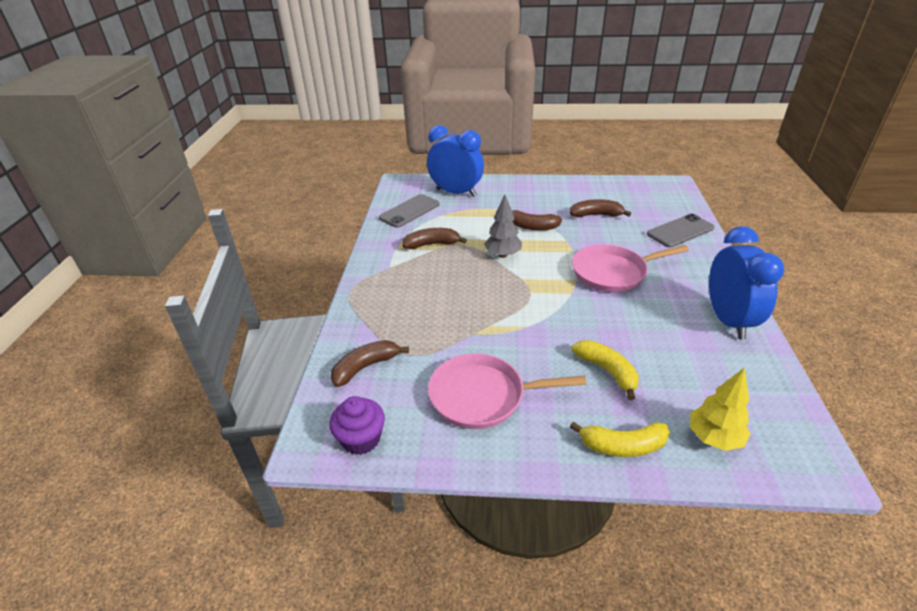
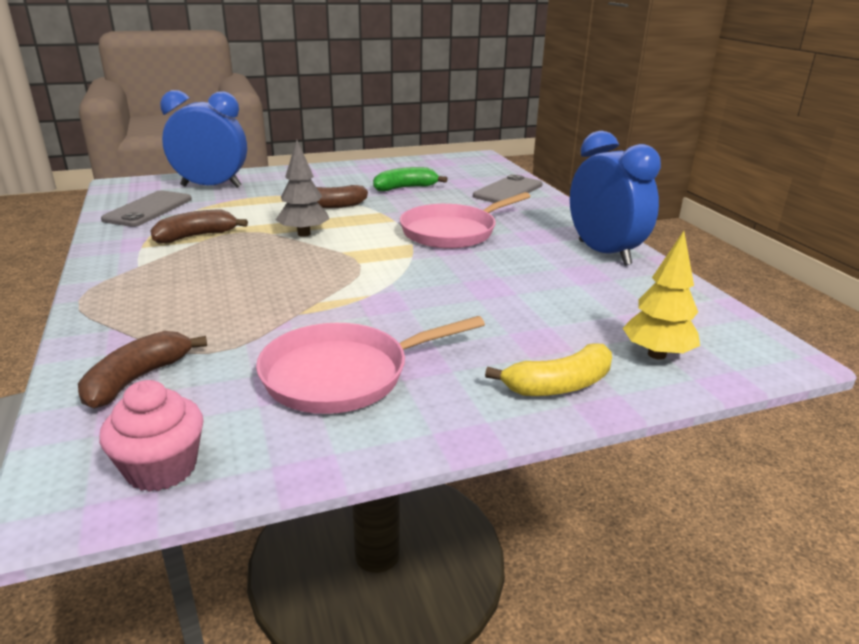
camera: 25 degrees left, 10 degrees down
(361, 439) = (161, 468): purple cupcake -> pink cupcake
(596, 215) = (405, 188): brown banana -> green banana
(607, 371) = (497, 318): yellow banana -> none

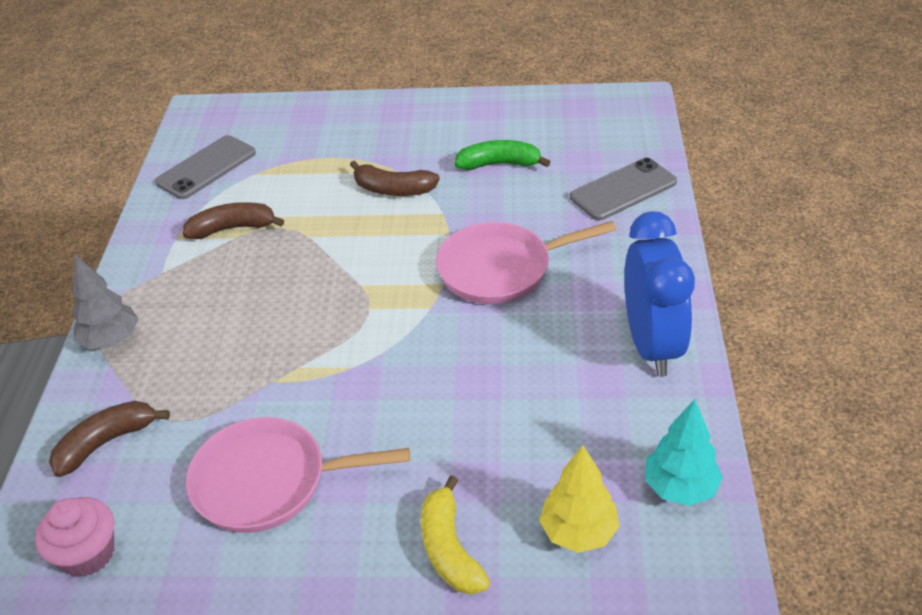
camera: 25 degrees right, 15 degrees up
(211, 186) = (285, 129): blue clock -> none
(304, 234) = (339, 243): grey tree -> grey tree (111, 340)
(559, 385) = (450, 549): yellow banana -> yellow banana turned 75 degrees clockwise
(705, 317) = (680, 488): none -> turquoise tree

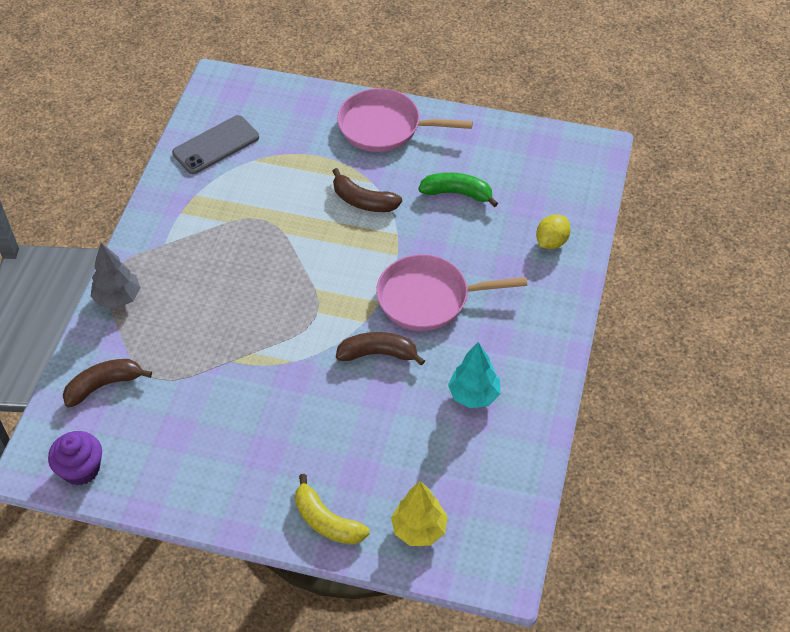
camera: 10 degrees right, 10 degrees up
(88, 554) = (81, 469): pink cupcake -> purple cupcake
(233, 228) = (226, 212): brown banana -> brown banana (378, 354)
(268, 481) = (213, 442): pink pan -> pink pan (384, 127)
(450, 549) = (327, 521): yellow banana -> yellow banana turned 45 degrees counterclockwise
(623, 190) = (551, 242): grey phone -> yellow lemon
(652, 345) = (523, 392): blue clock -> none
(680, 488) = (502, 512): turquoise tree -> turquoise tree (474, 395)

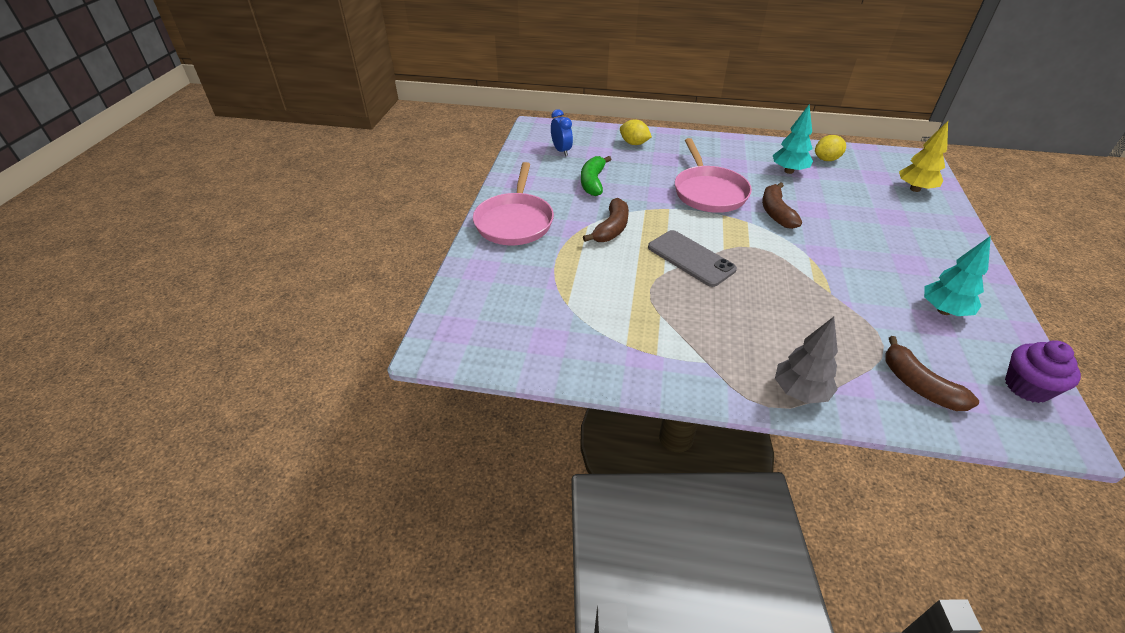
camera: 95 degrees left, 10 degrees down
(188, 449) = (943, 310): none -> turquoise tree
(216, 145) = (546, 336): grey phone -> grey phone (691, 258)
(327, 521) = (944, 228): yellow banana -> none
(503, 450) = (826, 159): none -> yellow lemon
(533, 169) = (561, 151): none -> blue clock

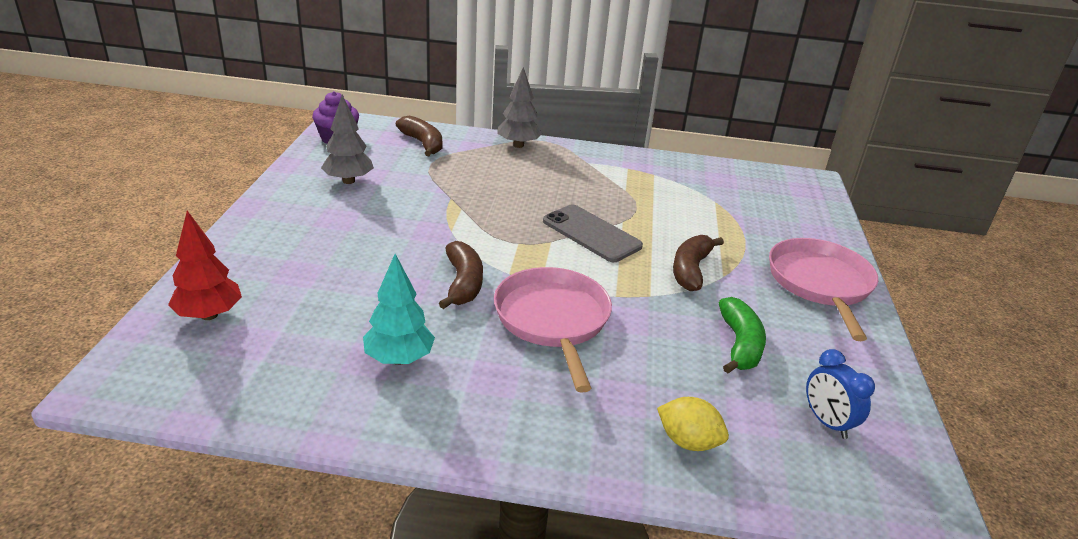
camera: 175 degrees right, 10 degrees down
(826, 159) = (306, 385): yellow lemon -> none
(915, 189) = (209, 315): yellow tree -> red tree
(943, 310) = (348, 181): turquoise tree -> grey tree

